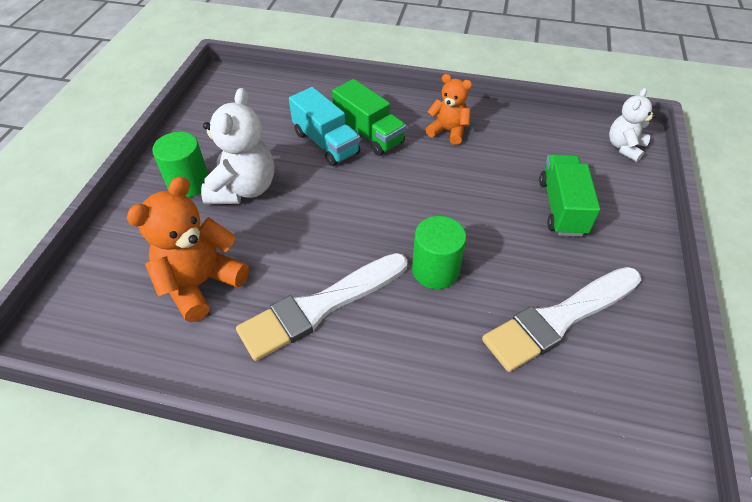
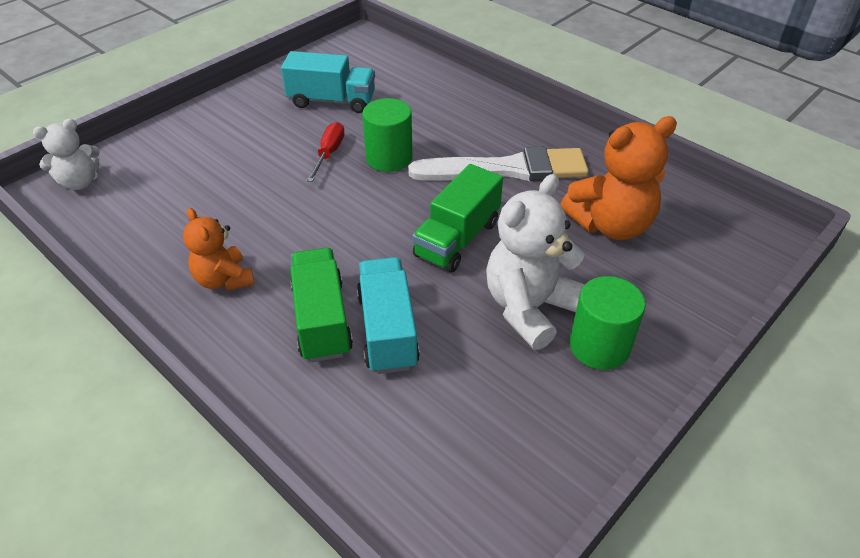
camera: 150 degrees left, 5 degrees down
(490, 251) = (329, 153): none -> red screwdriver
(559, 319) = (332, 101): white brush -> turquoise truck
(561, 207) = (224, 159): green truck -> green truck (457, 239)

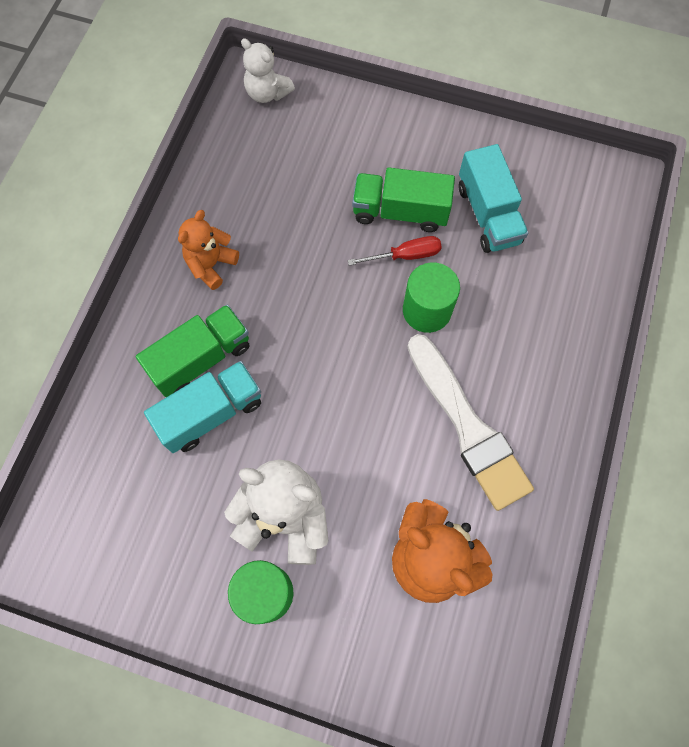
camera: 65 degrees right, 25 degrees up
(457, 239) = (343, 422): green truck -> green truck (400, 212)

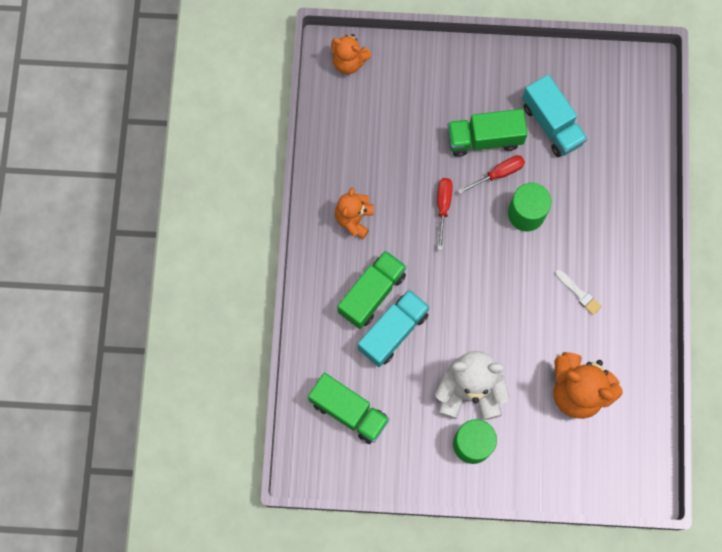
camera: 15 degrees left, 5 degrees up
(117, 502) = (349, 411): none -> green truck
(267, 93) = (349, 62): white teddy bear -> orange teddy bear
(325, 277) = (443, 207): none -> red screwdriver
(468, 427) = (579, 293): white brush -> white brush, size x0.40

